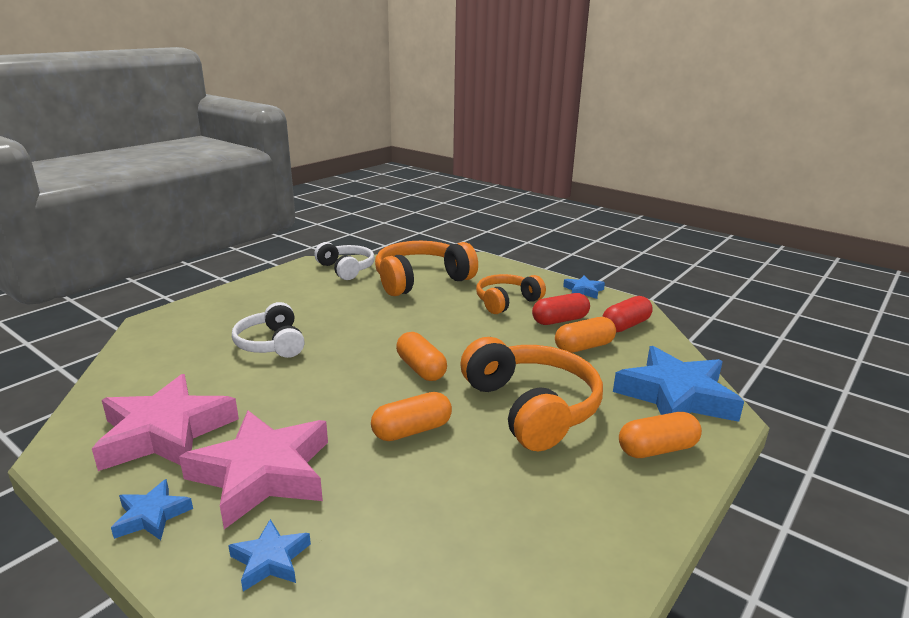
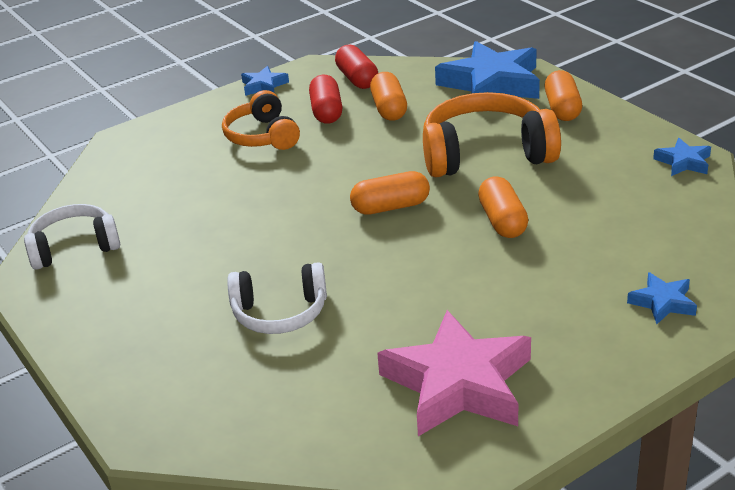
camera: 70 degrees left, 10 degrees up
(152, 515) = (597, 376): blue star -> blue star (683, 162)
(262, 473) = (548, 310): pink star -> none
(421, 280) = (160, 188): orange headphones -> none

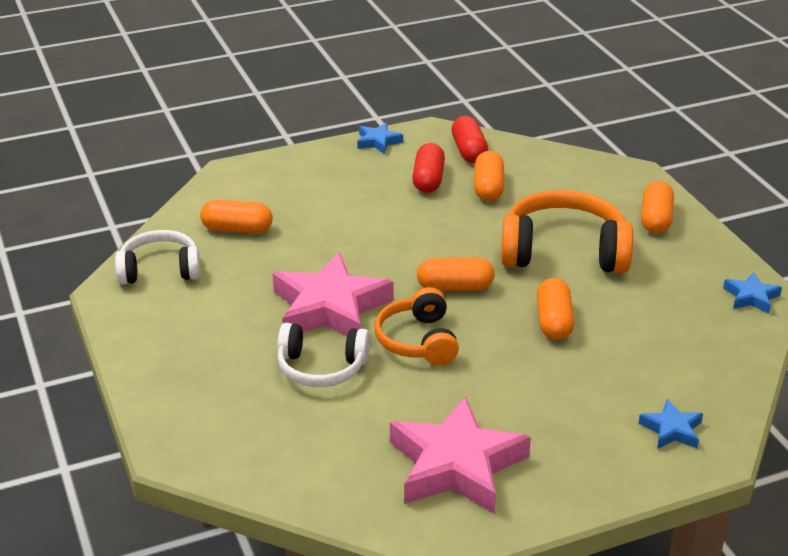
camera: 10 degrees right, 0 degrees up
(145, 192) = (237, 229): none -> orange capsule
(262, 136) = (360, 193): orange headphones -> orange headphones (418, 340)
(269, 251) = (330, 308): none -> pink star
(491, 83) = (596, 180): blue star -> none

